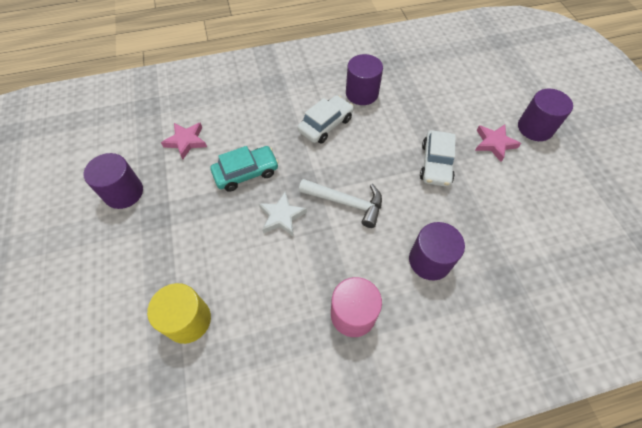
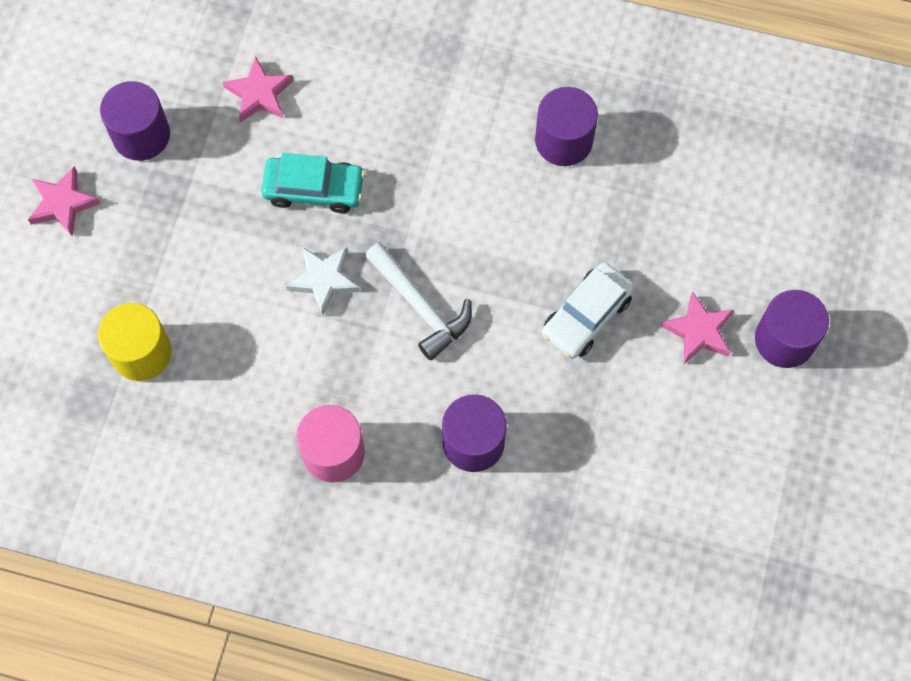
camera: 30 degrees right, 10 degrees up
(88, 254) = (63, 203): none -> pink star
(325, 125) = (472, 168): white car -> none

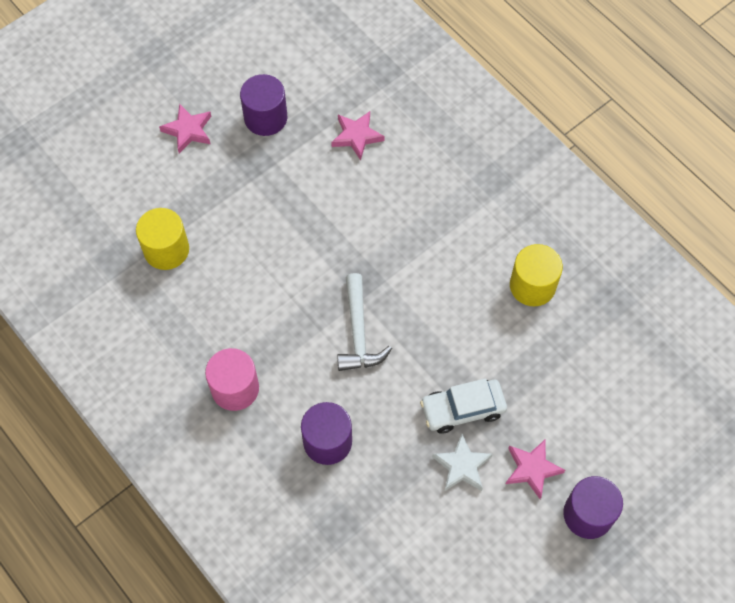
camera: 35 degrees right, 5 degrees down
(314, 189) = (346, 216): turquoise car -> none
(324, 280) = (310, 277): white star -> white star (462, 466)
(563, 140) = (532, 286): purple cylinder -> yellow cylinder

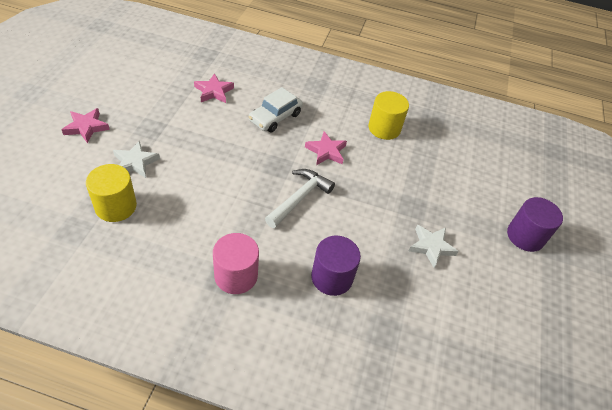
camera: 40 degrees left, 15 degrees down
(214, 202) = (135, 162): none -> white star
(265, 118) = (142, 102): purple cylinder -> none
(358, 332) = (299, 198): white hammer -> white hammer turned 105 degrees counterclockwise
(462, 409) = (402, 213): white car -> white car (275, 117)
(532, 469) = (472, 227): pink star -> pink star (326, 151)

